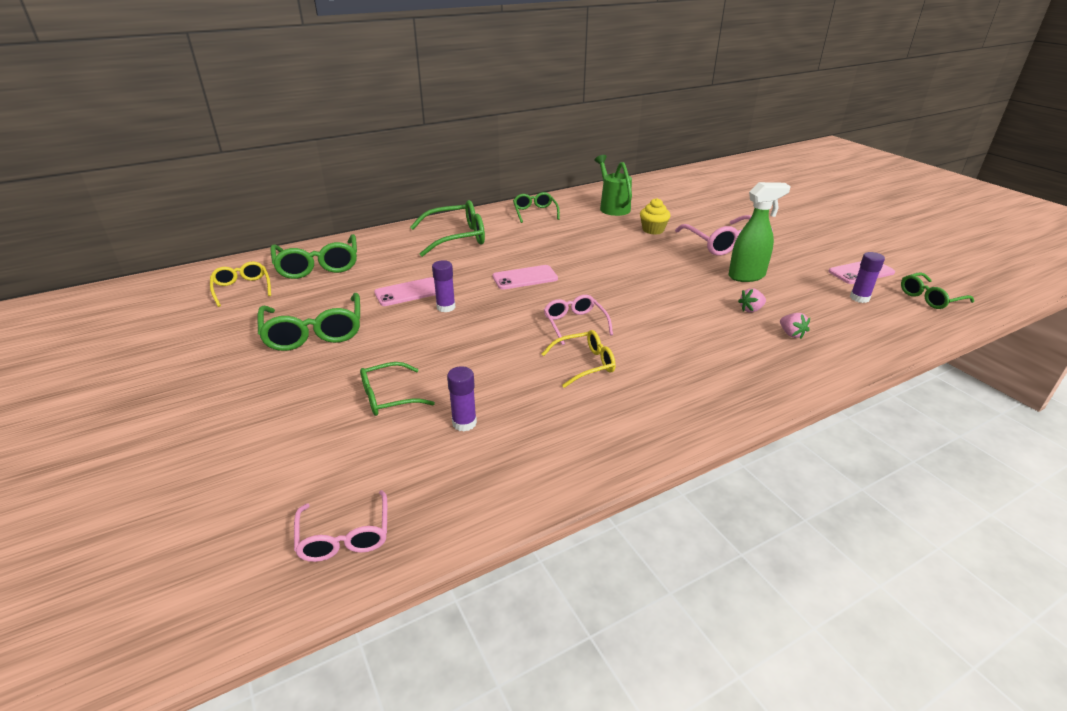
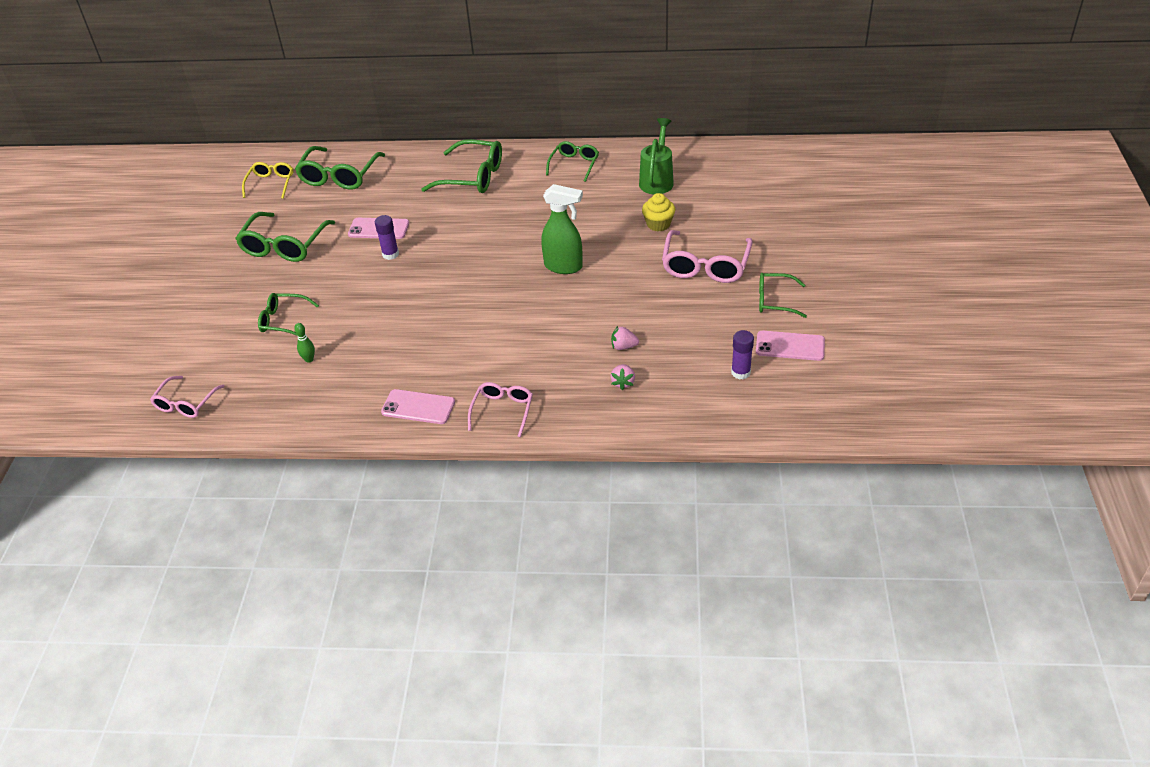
camera: 35 degrees right, 10 degrees up
(464, 423) = (309, 359): purple glue stick -> green bowling pin
(525, 278) = (479, 244): pink phone -> pink phone (418, 407)
(575, 324) = (466, 306): pink glasses -> pink glasses (502, 411)
(585, 364) = (432, 345): yellow glasses -> none
(747, 276) = (671, 310): green spray bottle -> green spray bottle (564, 267)
(930, 298) = (810, 398): green glasses -> green glasses (775, 301)

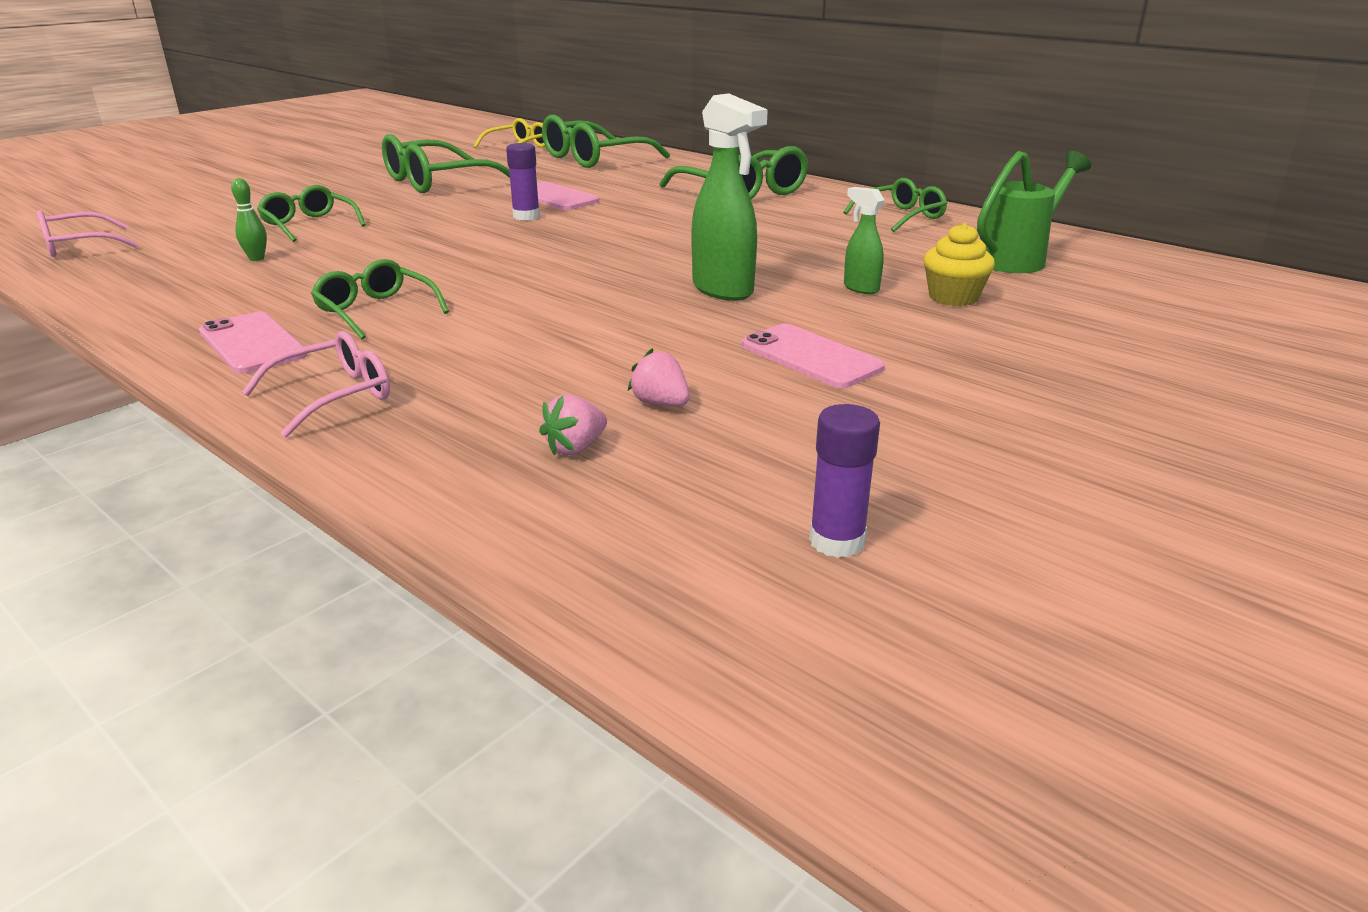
camera: 35 degrees right, 15 degrees down
(617, 236) = (860, 288): none -> green spray bottle
(705, 266) = (977, 365): pink glasses -> none
(775, 301) = (1076, 462): green glasses -> green glasses (376, 311)
(790, 346) = (1026, 550): pink phone -> pink phone (811, 357)

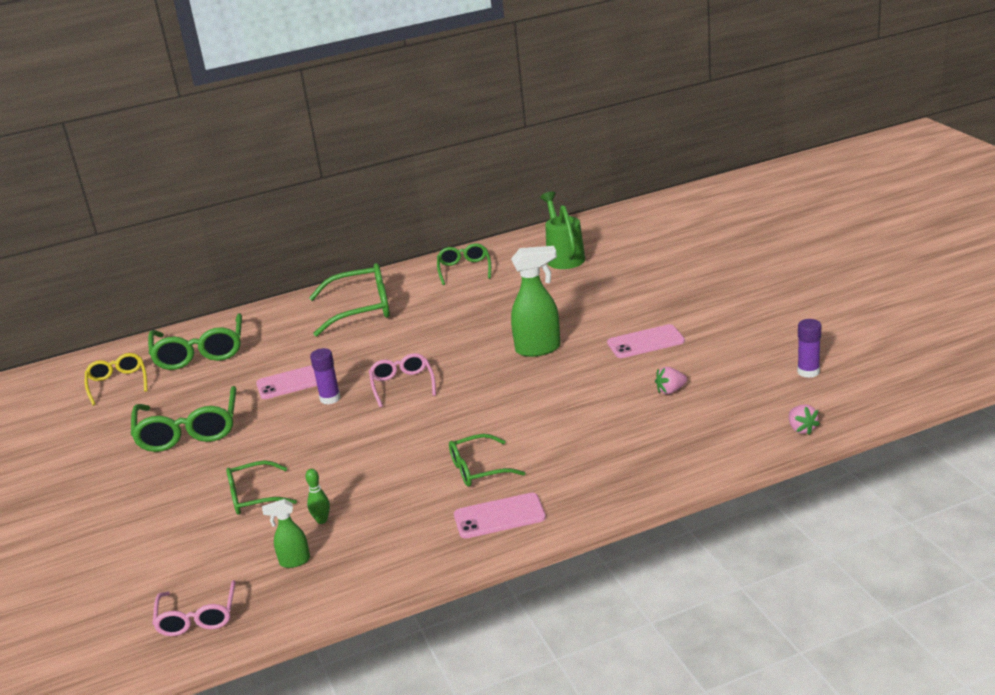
camera: 60 degrees left, 0 degrees up
(334, 396) = (599, 486): pink glasses -> pink glasses (402, 385)
(575, 447) = (702, 419): pink strawberry -> pink strawberry (801, 429)
(860, 288) = (568, 309): green spray bottle -> green spray bottle (294, 561)
(953, 297) = (601, 288): yellow cupcake -> none

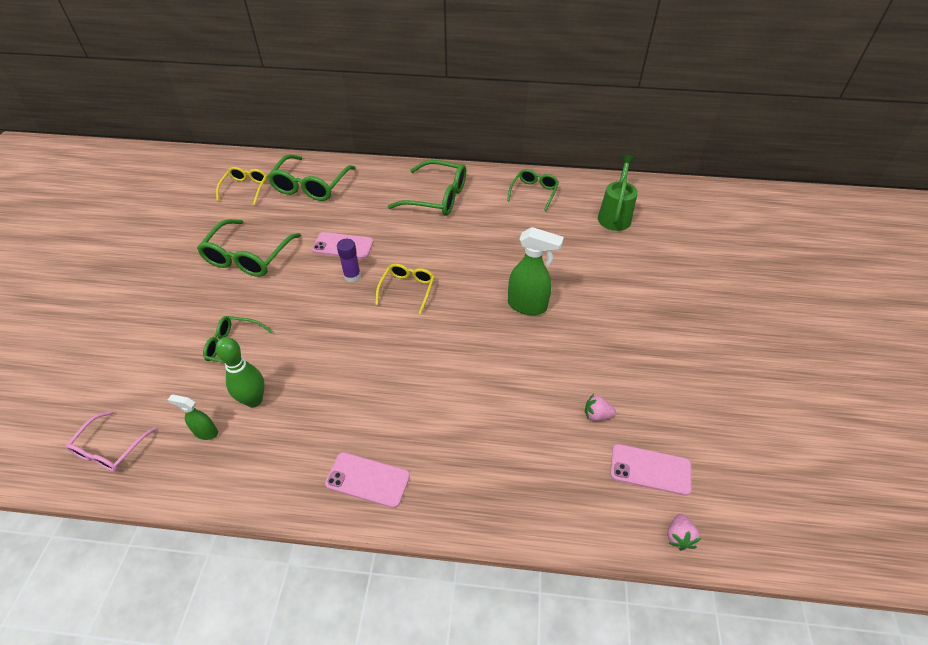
camera: 25 degrees right, 20 degrees up
(322, 520) = (254, 400): green bowling pin -> green bowling pin, size x1.86
(402, 385) = (407, 289): pink glasses -> yellow glasses
(478, 469) = (392, 414): green glasses -> none
(645, 342) = (614, 345): pink phone -> pink phone (650, 469)
(808, 372) = (732, 464): purple glue stick -> none

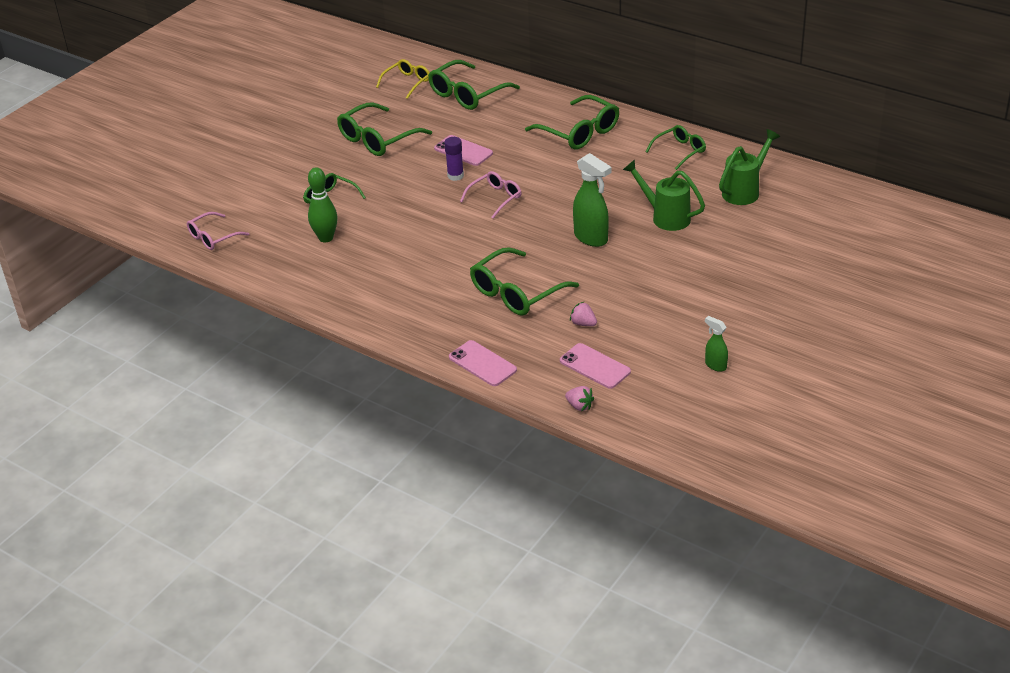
camera: 30 degrees right, 10 degrees down
(206, 432) = (281, 247): green spray bottle -> green spray bottle (715, 365)
(368, 479) = (378, 307): pink phone -> pink phone (482, 363)
(407, 289) = (495, 198): yellow glasses -> pink glasses
(504, 399) = (516, 292): none -> green glasses
(573, 261) = (665, 217): none -> green watering can
(679, 536) = (579, 406): pink strawberry -> pink strawberry turned 90 degrees counterclockwise

